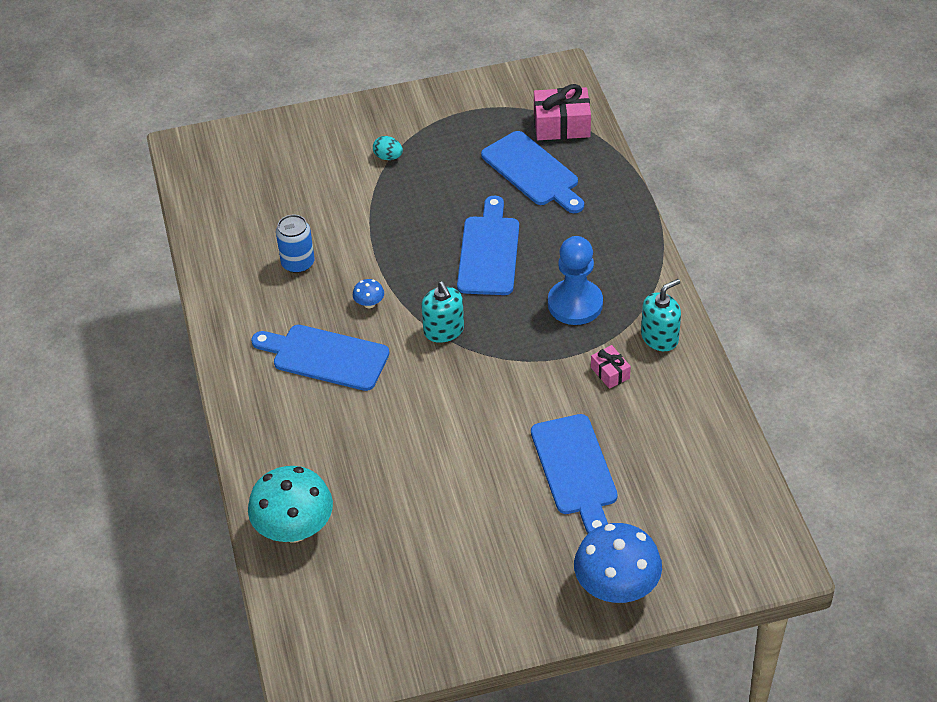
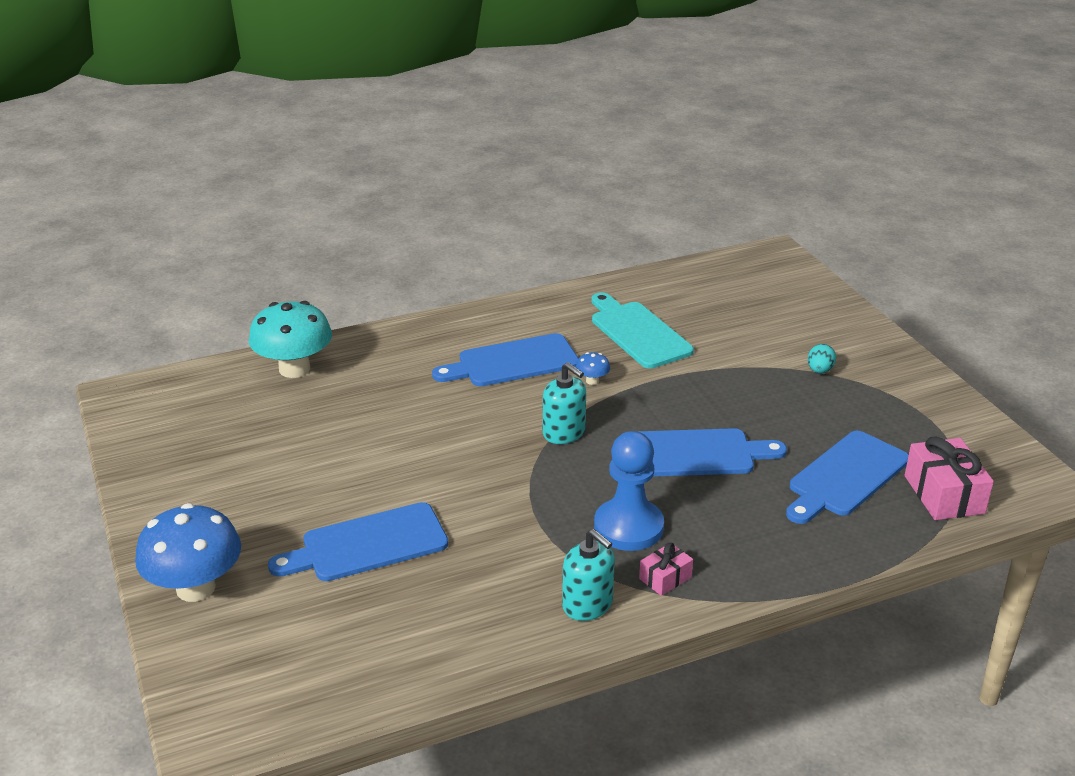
camera: 80 degrees right, 15 degrees down
(298, 263) = (637, 333): blue can -> turquoise cutting board
(325, 357) = (512, 362): blue cutting board -> blue cutting board turned 120 degrees counterclockwise
(444, 330) = (564, 432): turquoise soap dispenser -> turquoise soap dispenser turned 105 degrees counterclockwise
(610, 373) = (520, 563): pink gift -> pink gift (665, 578)

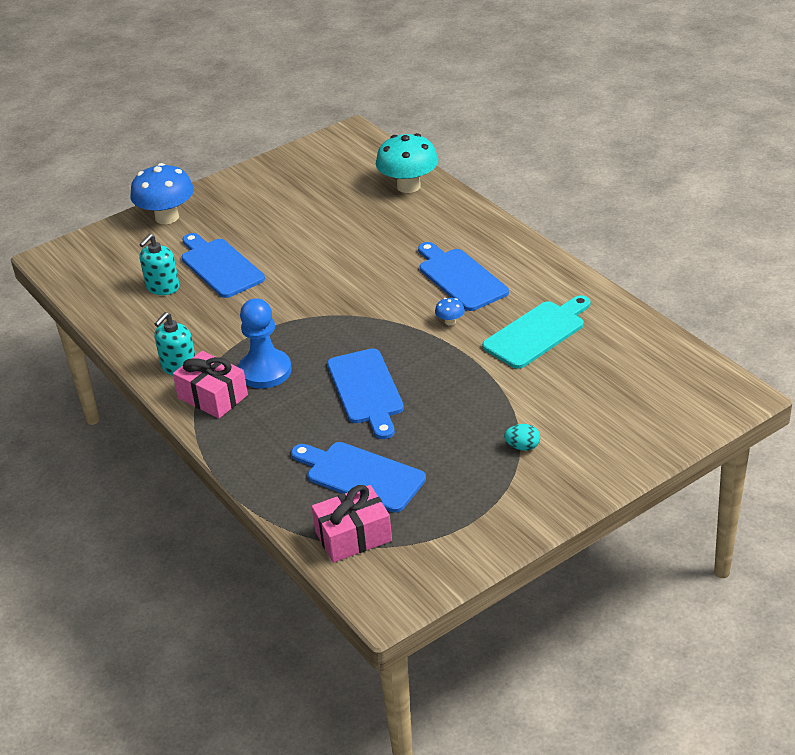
camera: 80 degrees right, 5 degrees up
(564, 432) = (372, 321): turquoise soap dispenser -> turquoise soap dispenser (162, 287)
(665, 578) = (213, 396): pink gift -> pink gift, size x1.82

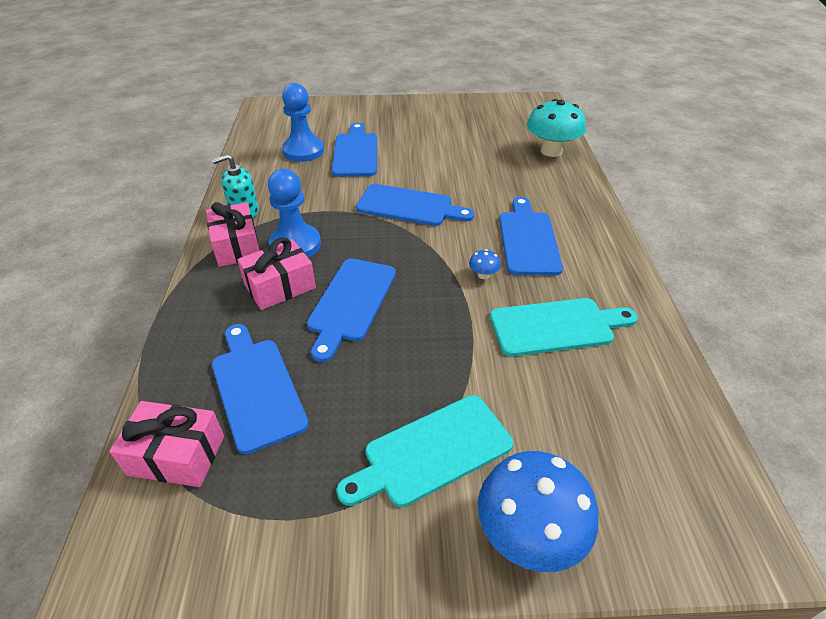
camera: 30 degrees right, 5 degrees up
(162, 287) = (303, 151): turquoise soap dispenser -> blue pawn
(167, 217) = (360, 109): blue mushroom -> blue mushroom (529, 534)
(293, 407) = (280, 286): none -> pink gift
(330, 294) = (409, 206): none -> blue cutting board
(522, 447) = (432, 452): turquoise egg -> turquoise cutting board

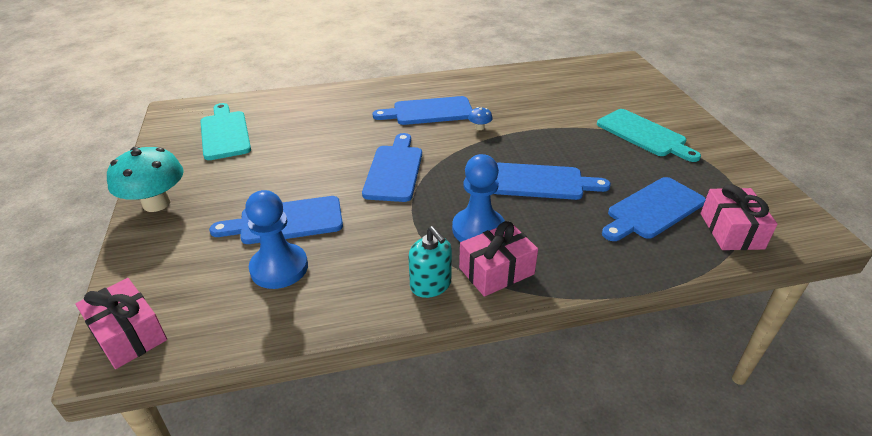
camera: 100 degrees left, 5 degrees down
(280, 286) = (541, 225): pink gift -> pink gift (128, 334)
(529, 534) = (665, 106): blue mushroom -> none
(551, 151) = (286, 104): turquoise mushroom -> turquoise mushroom (156, 203)
(556, 326) = (519, 100): turquoise cutting board -> turquoise cutting board (224, 133)

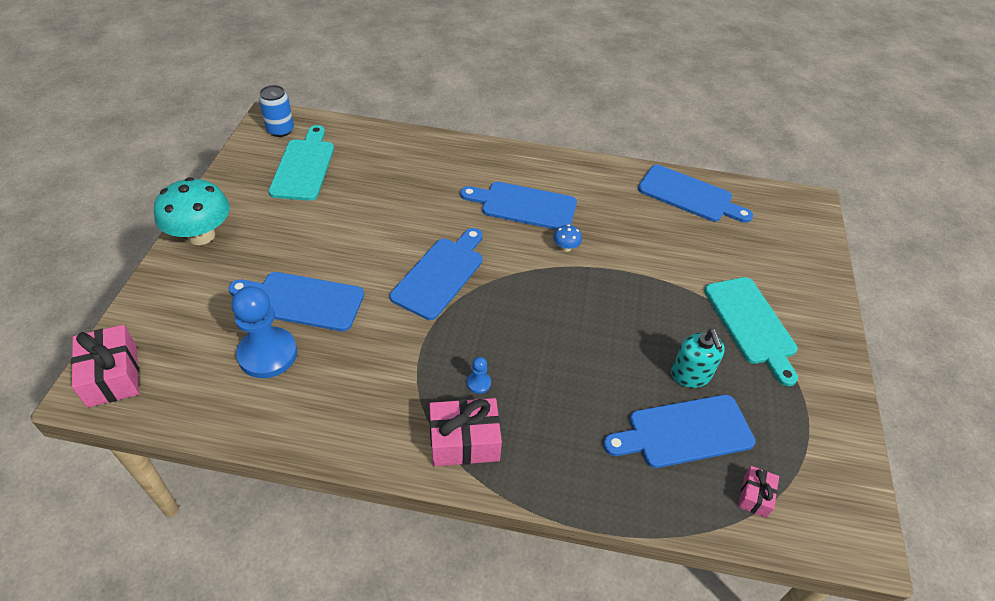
camera: 20 degrees right, 10 degrees up
(186, 115) = (280, 130): none -> blue can
(431, 285) = (391, 431): turquoise soap dispenser -> turquoise soap dispenser (691, 374)
(478, 229) = (478, 383): blue pawn -> blue pawn, size x0.42
(541, 182) = (584, 347): blue cutting board -> blue cutting board (689, 195)
(731, 231) = (755, 496): pink gift -> pink gift, size x0.55

